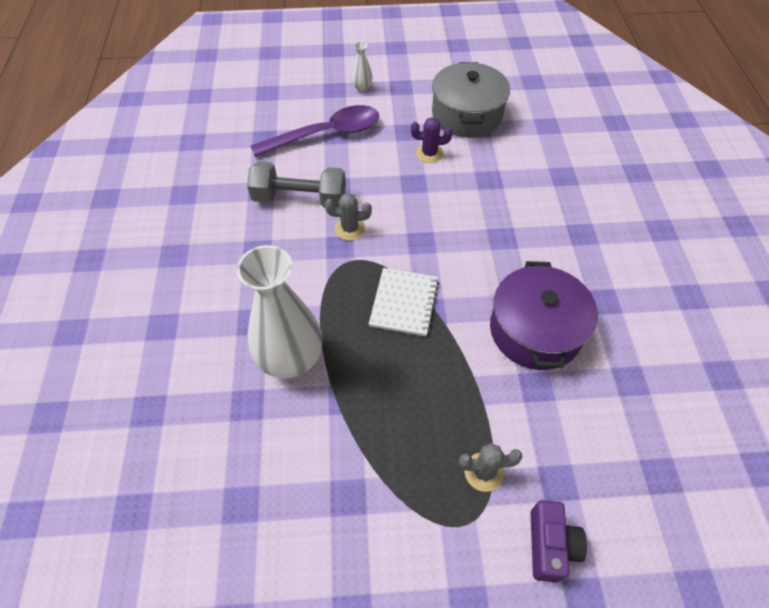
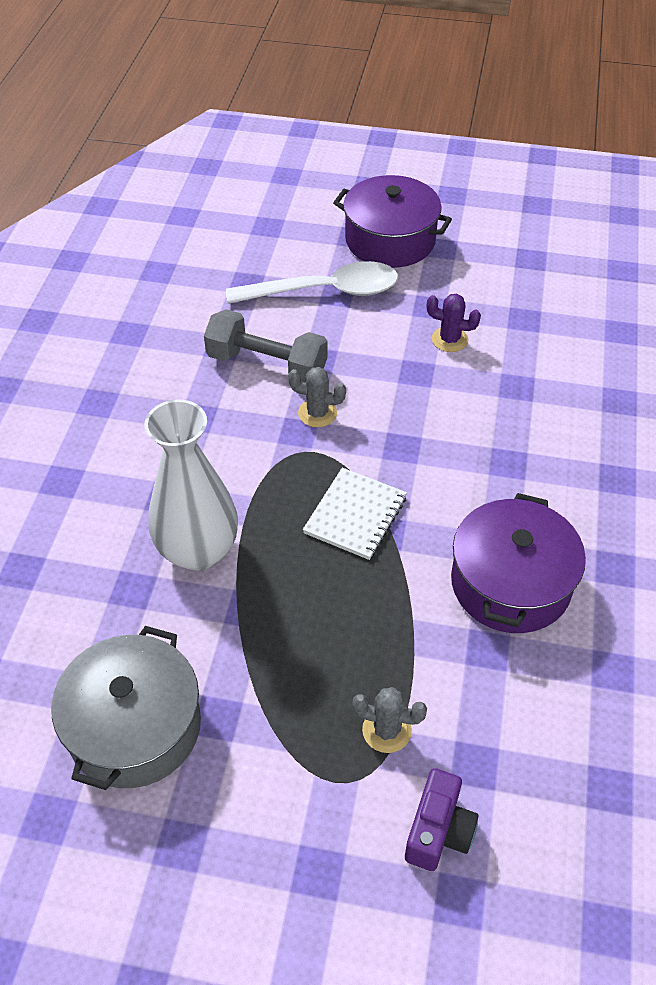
camera: 15 degrees right, 5 degrees down
(326, 134) = (324, 291): purple spoon -> white spoon
(362, 87) = (390, 240): white vase -> purple pot
(466, 114) = (516, 298): grey pot -> grey pot (134, 726)

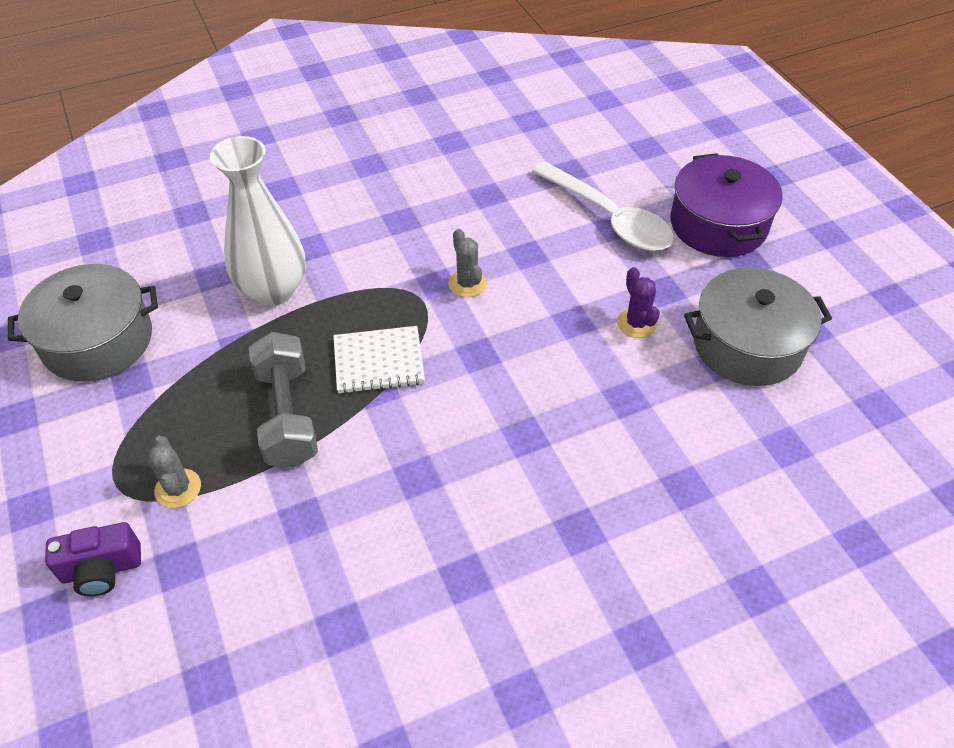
camera: 55 degrees right, 0 degrees up
(267, 365) = (491, 228): grey dumbbell -> grey dumbbell (287, 415)
(511, 583) = (385, 503): purple pot -> none
(519, 296) = (747, 345): none -> grey pot

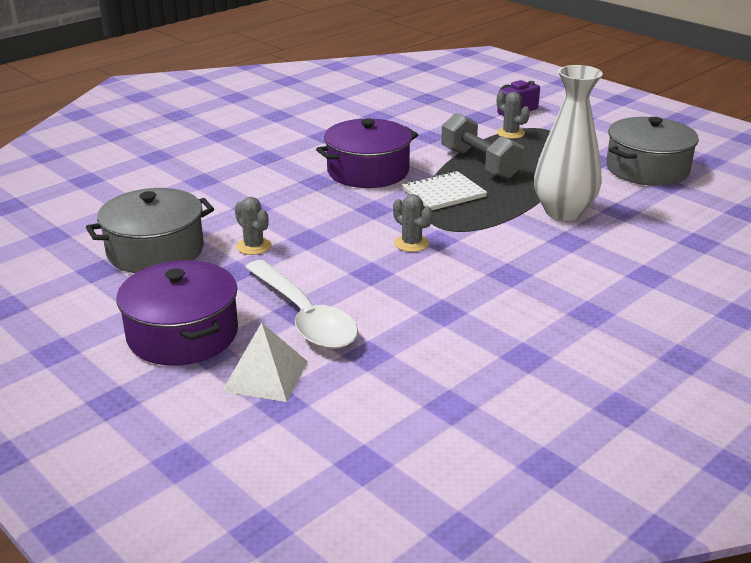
camera: 160 degrees right, 20 degrees down
(446, 441) = (368, 171): none -> purple pot
(609, 218) = (304, 316): white spoon -> white spoon turned 150 degrees counterclockwise
(636, 323) = (253, 246): purple cactus -> grey cactus
(654, 171) = (265, 376): none -> white pyramid

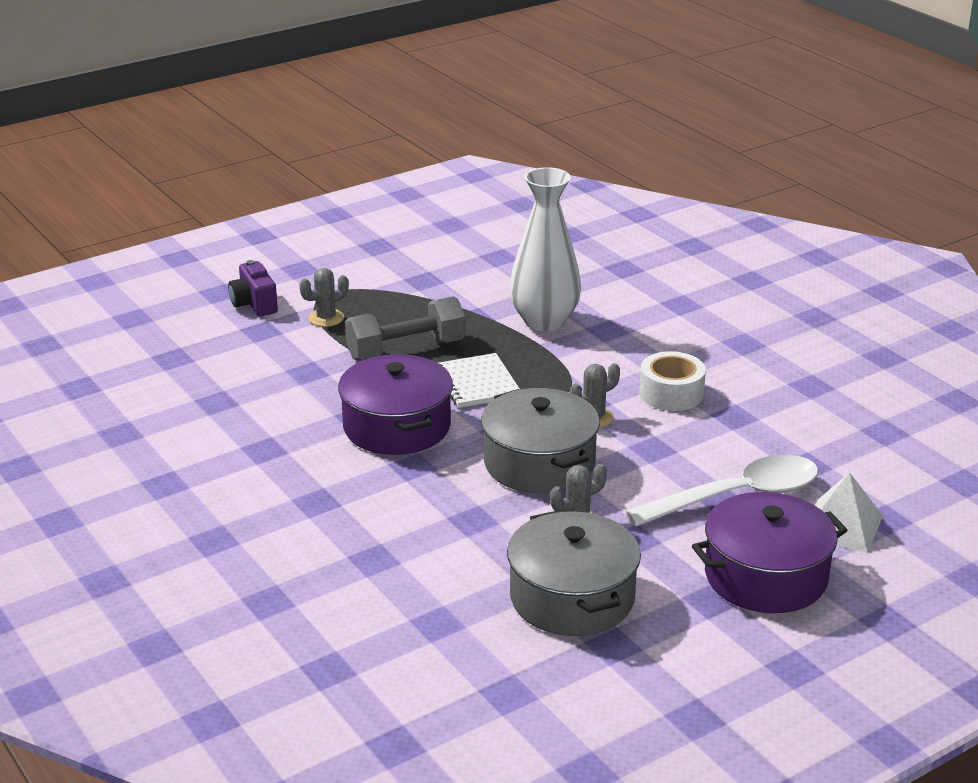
camera: 80 degrees left, 0 degrees up
(469, 277) = (671, 393): none -> white tape
(647, 169) = (460, 259): grey pot -> grey pot (539, 463)

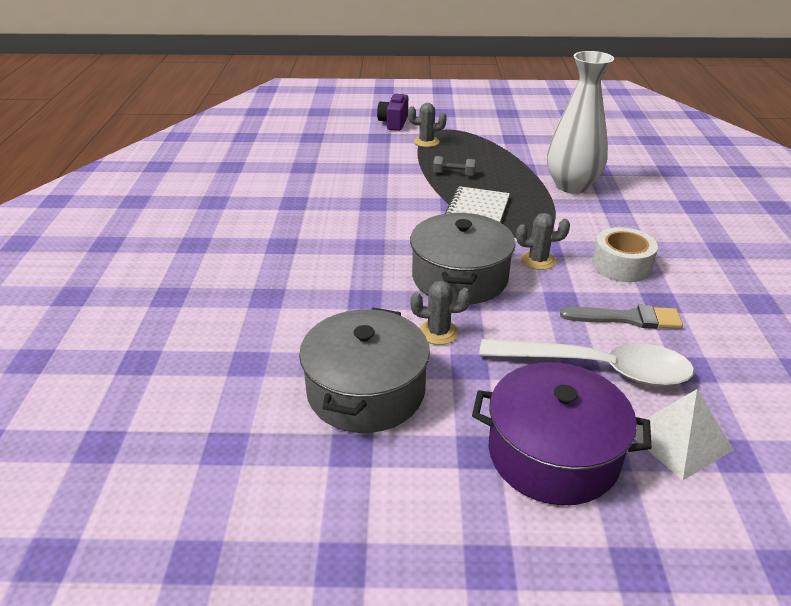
camera: 35 degrees right, 5 degrees up
(397, 426) = (390, 217): purple pot -> none
(406, 350) = (454, 174): grey dumbbell -> grey dumbbell, size x0.47
(721, 443) = (627, 318): none -> grey brush

